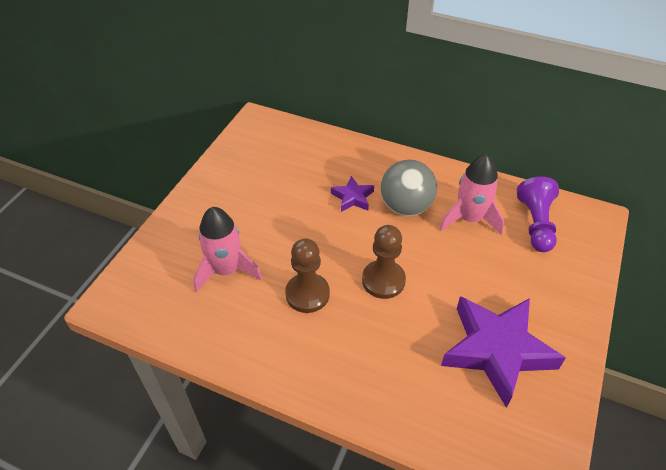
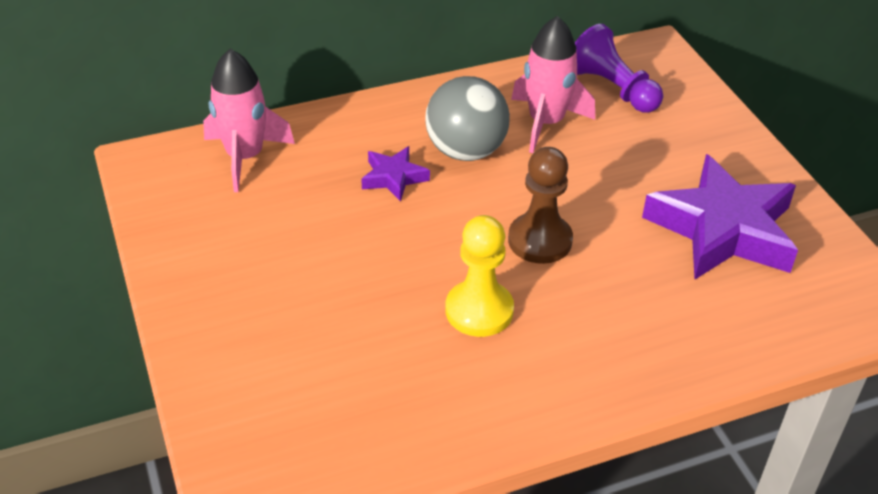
camera: 45 degrees left, 5 degrees down
(226, 270) = (350, 354): pink rocket -> pink rocket (245, 157)
(307, 294) = (479, 310): brown pawn -> yellow pawn

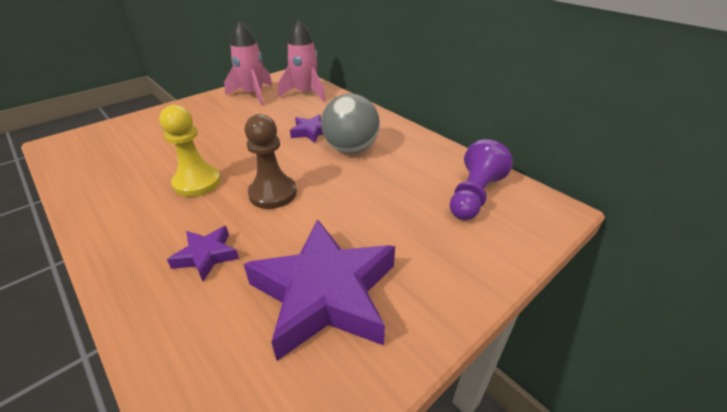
camera: 70 degrees right, 5 degrees down
(546, 122) = (404, 173): pink rocket -> pink rocket (253, 95)
(640, 309) = (206, 256): none -> purple star

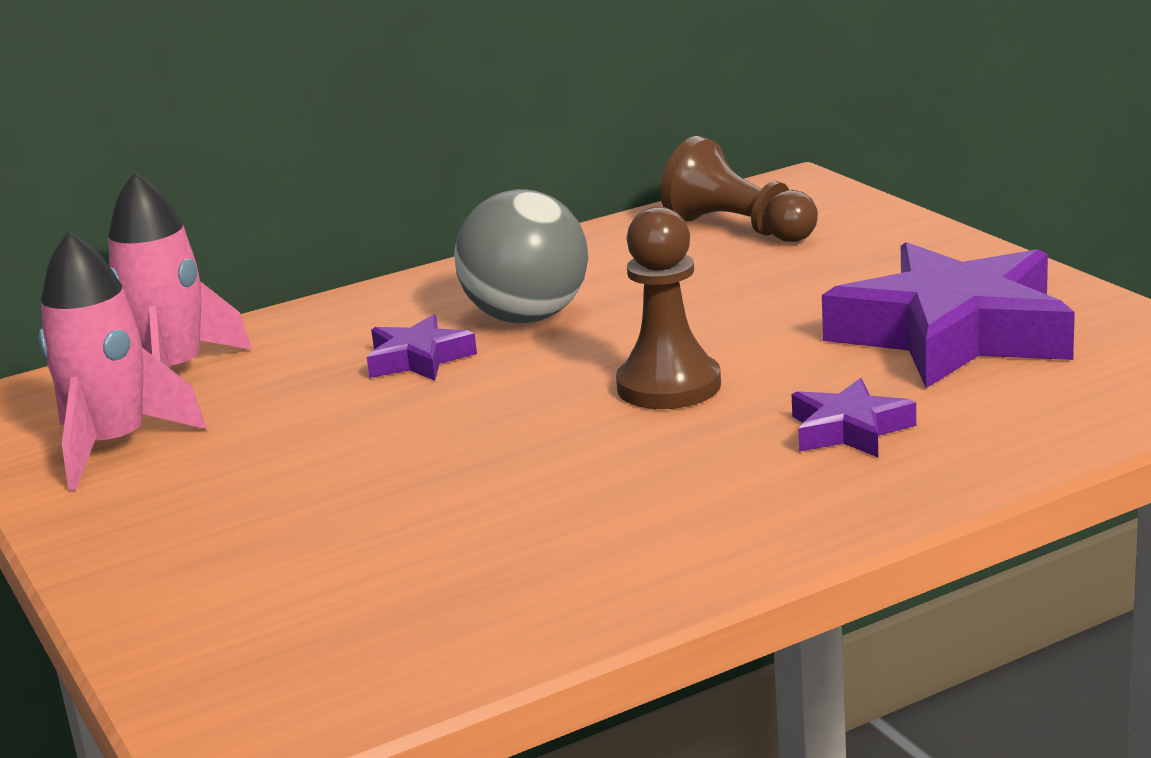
camera: 75 degrees left, 15 degrees down
(197, 182) = (590, 469): yellow pawn -> none
(474, 195) = (739, 228): purple pawn -> brown pawn

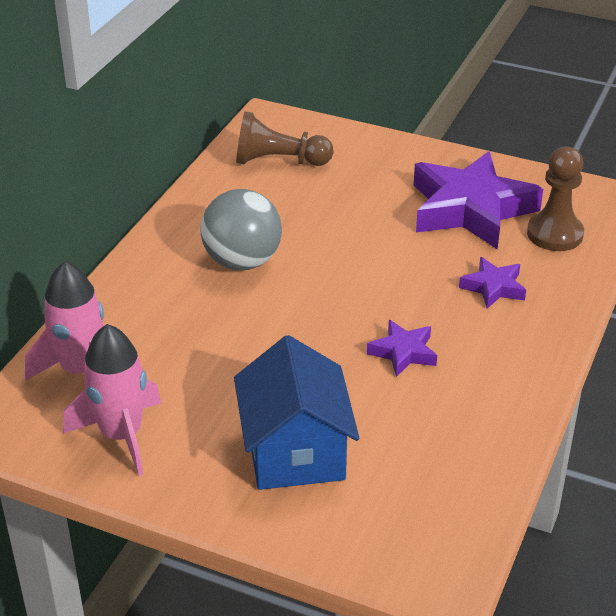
camera: 40 degrees left, 15 degrees up
(279, 527) = (295, 451): none -> blue house
(418, 359) = (219, 311): purple star -> purple star (403, 352)
(669, 386) = (377, 287): brown pawn -> brown pawn (554, 234)

